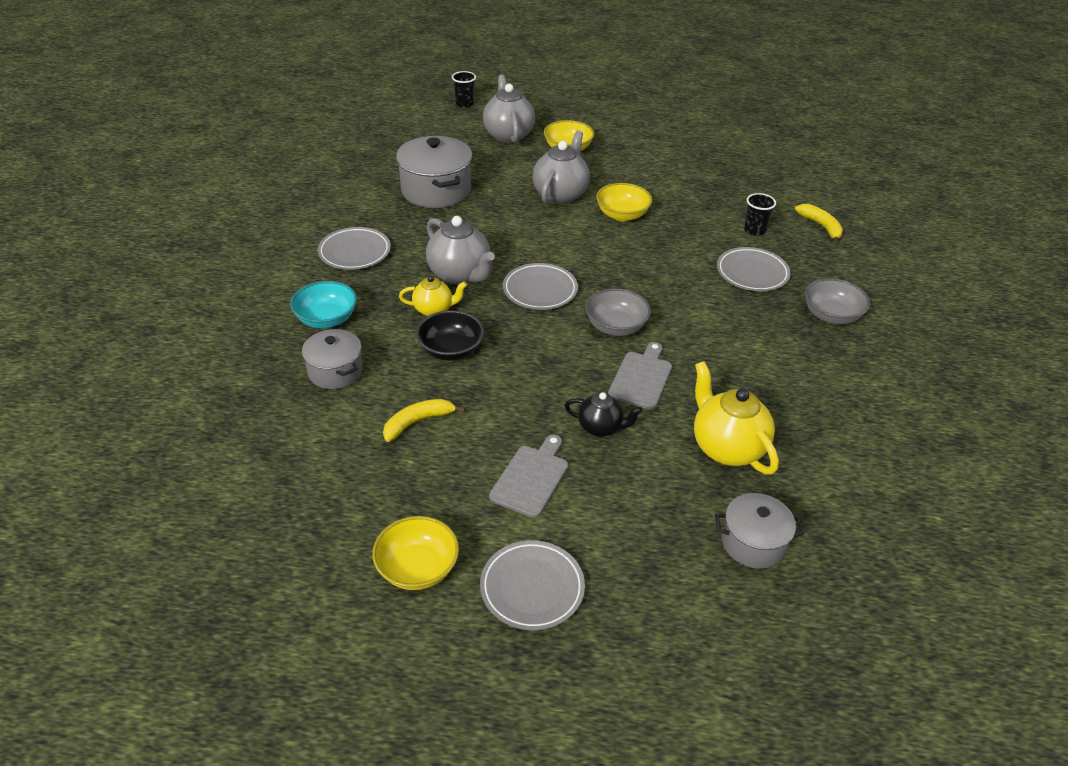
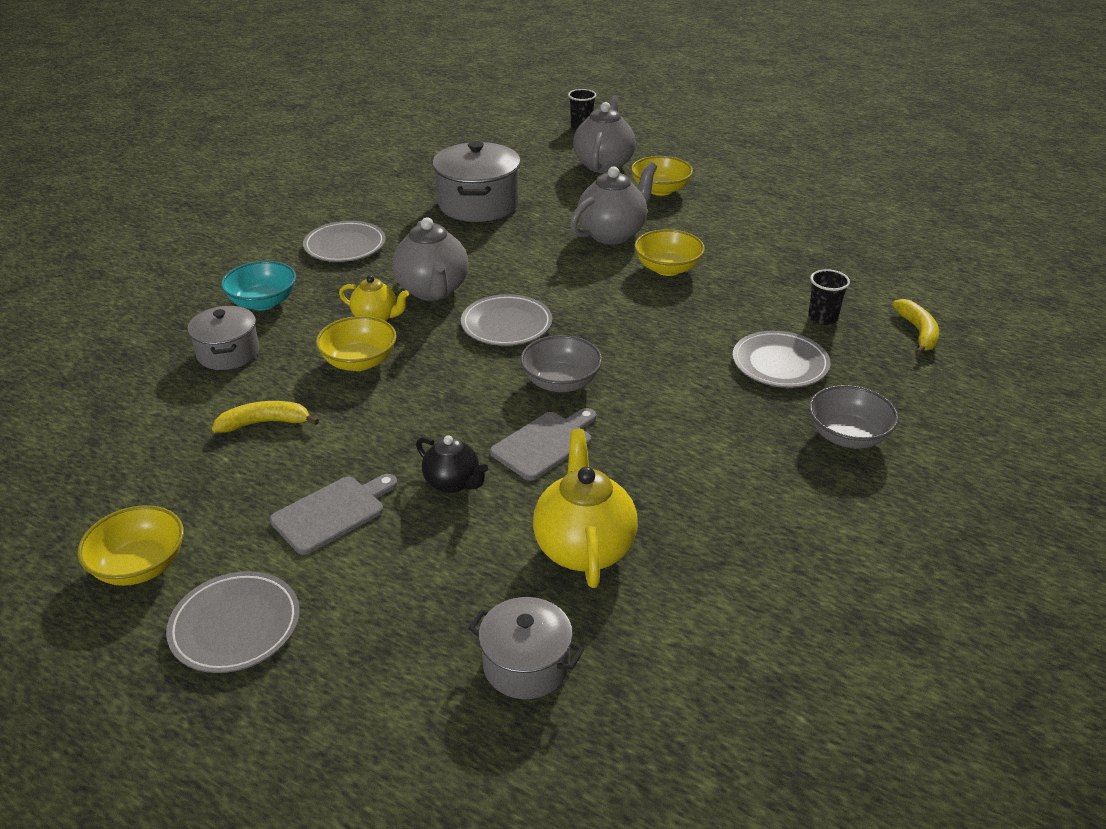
camera: 25 degrees right, 5 degrees down
(451, 350) = (359, 362): black bowl -> yellow bowl

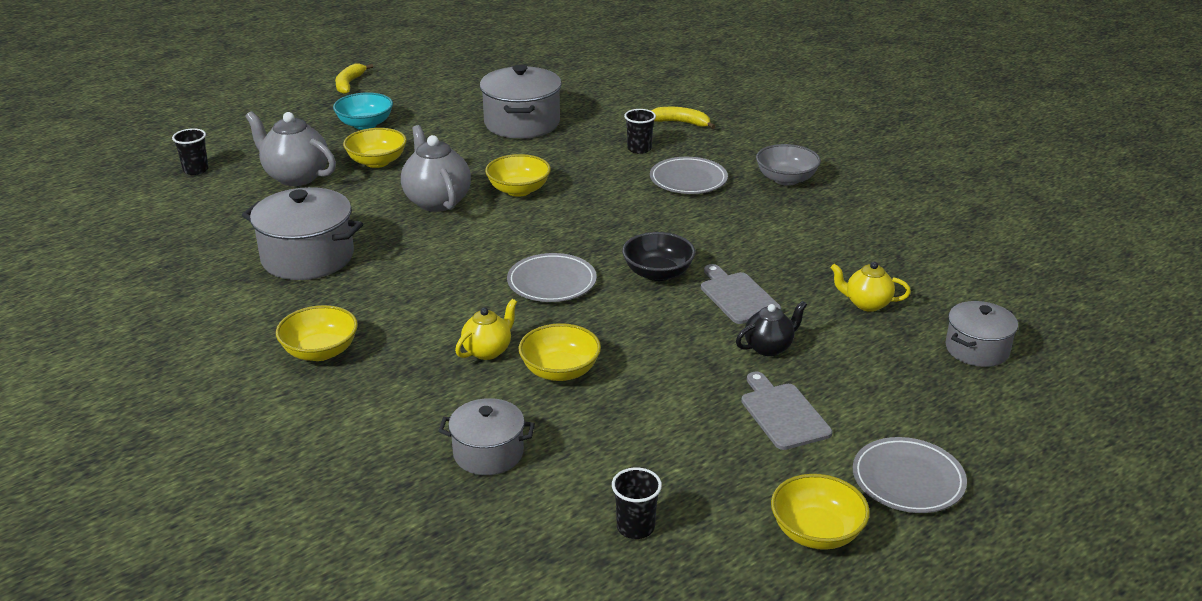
camera: 70 degrees left, 5 degrees down
(138, 450) = (635, 527): none -> black cup
(263, 302) = (399, 420): turquoise bowl -> turquoise bowl (365, 124)
(265, 423) = (631, 439): yellow banana -> yellow banana (349, 84)
(345, 246) = (320, 351): grey plate -> yellow bowl
(433, 290) = (461, 311): grey teapot -> none
(561, 382) = (658, 273): grey bowl -> black bowl
(583, 548) = (866, 304): yellow teapot -> yellow teapot, size x0.59
(809, 238) = (522, 123): none -> grey pot

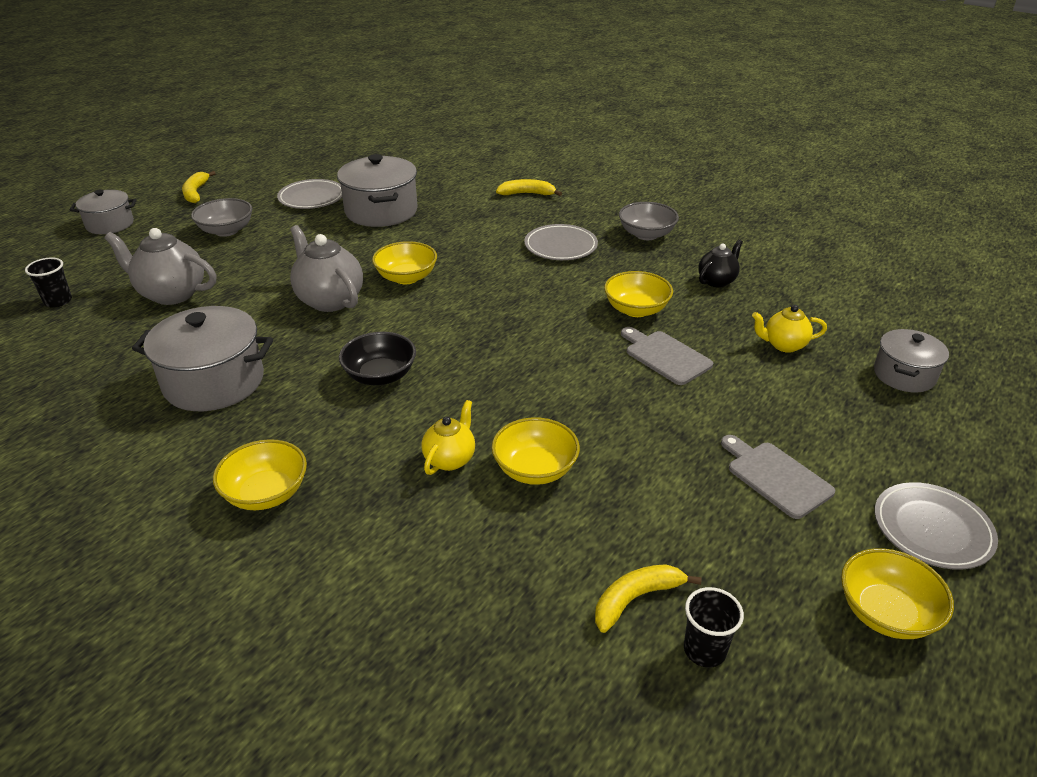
camera: 15 degrees left, 5 degrees up
(365, 124) = (226, 231): turquoise bowl -> grey bowl
(377, 162) = (252, 267): yellow bowl -> yellow bowl (636, 309)
(488, 453) = (504, 587): grey pot -> grey pot (110, 224)
(552, 282) = (481, 370): grey plate -> grey plate (312, 198)
(597, 481) = (636, 599): none -> yellow banana
(639, 149) = (502, 223): black cup -> none
(658, 273) = (579, 344): black bowl -> black bowl (380, 375)
(769, 347) = (723, 405): black teapot -> black teapot (717, 281)

